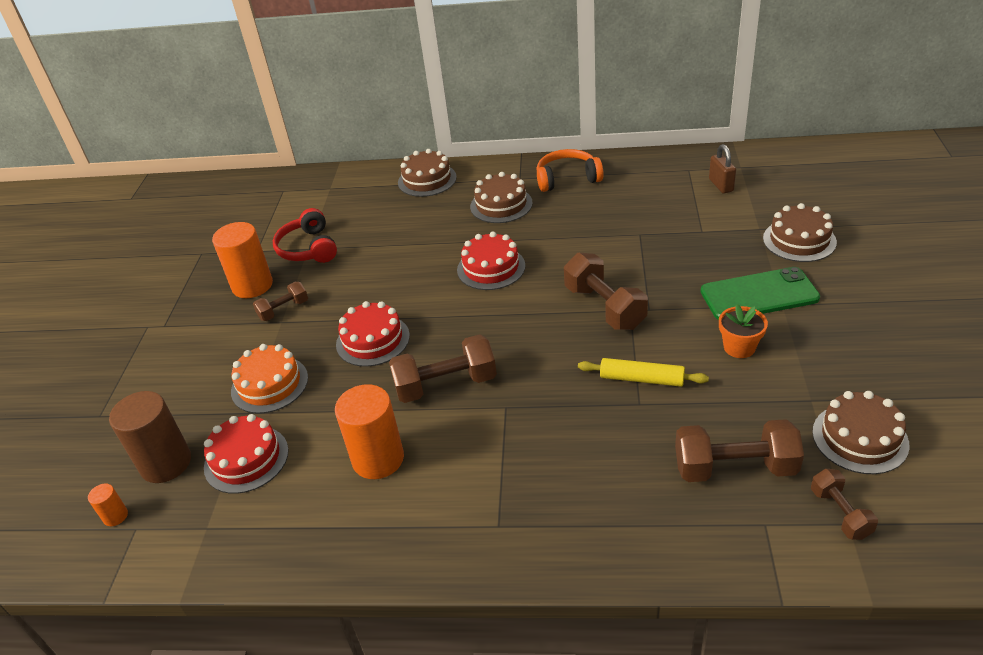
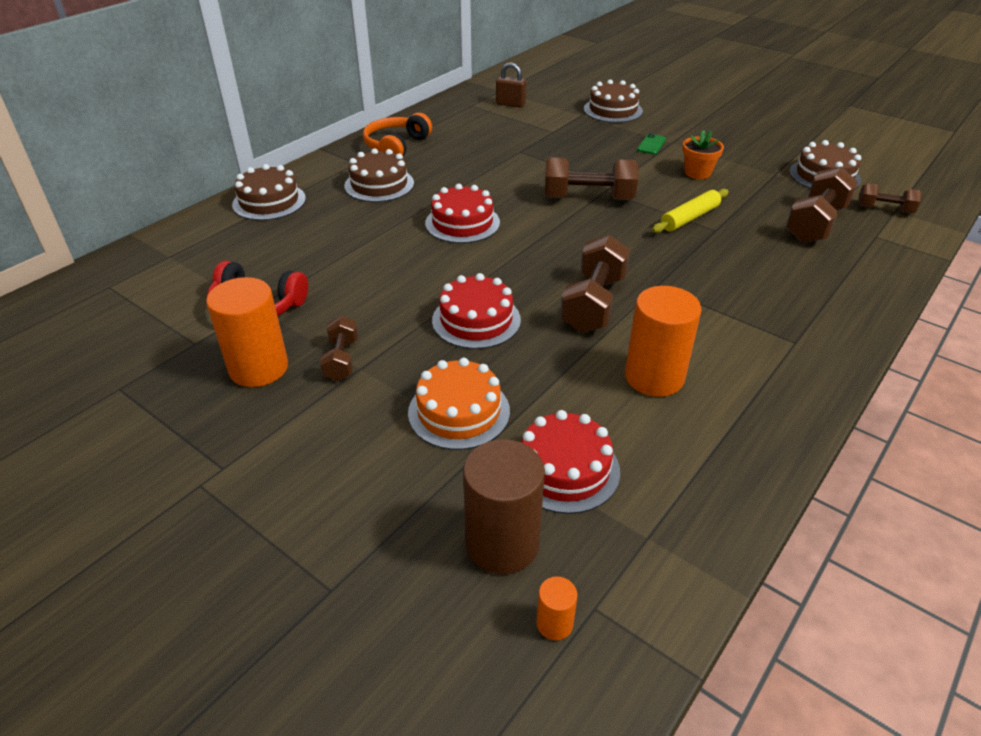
camera: 60 degrees left, 0 degrees up
(759, 295) = (651, 144): green phone -> green phone, size x0.43

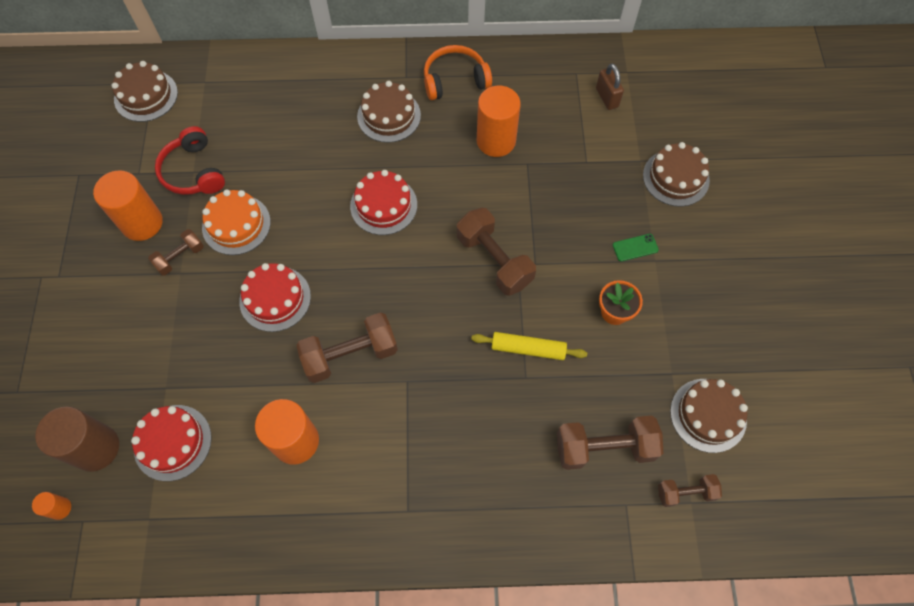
camera: 50 degrees right, 25 degrees up
(269, 201) = (308, 74): brown cake -> brown cake (146, 96)
(459, 412) = (181, 353): orange cake -> orange cake (236, 224)
(479, 154) = (496, 141): none -> orange cylinder
(884, 209) = (685, 492): brown dumbbell -> brown dumbbell turned 75 degrees counterclockwise

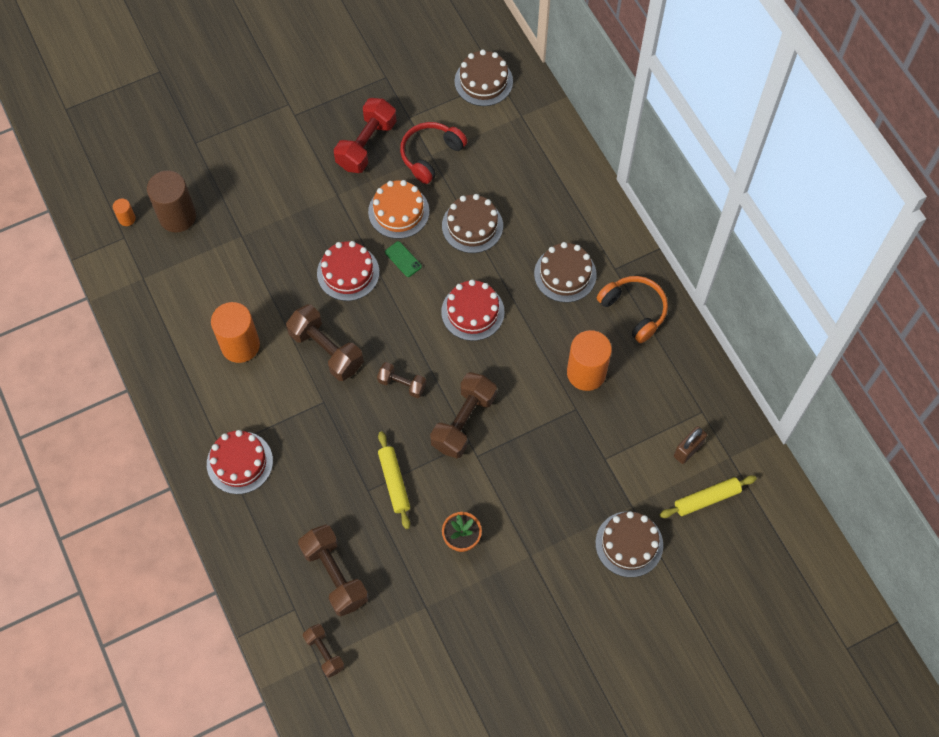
camera: 65 degrees right, 0 degrees up
(142, 223) = (366, 145): orange cylinder -> red dumbbell
(172, 442) = (203, 263): red cake -> red cake (239, 462)
(180, 257) = (350, 187): brown dumbbell -> brown dumbbell (402, 384)
(635, 247) = (535, 534): green phone -> green phone (403, 259)
(658, 104) = (707, 499): none -> yellow rolling pin
(708, 415) = (401, 649): brown cake -> brown cake (472, 226)

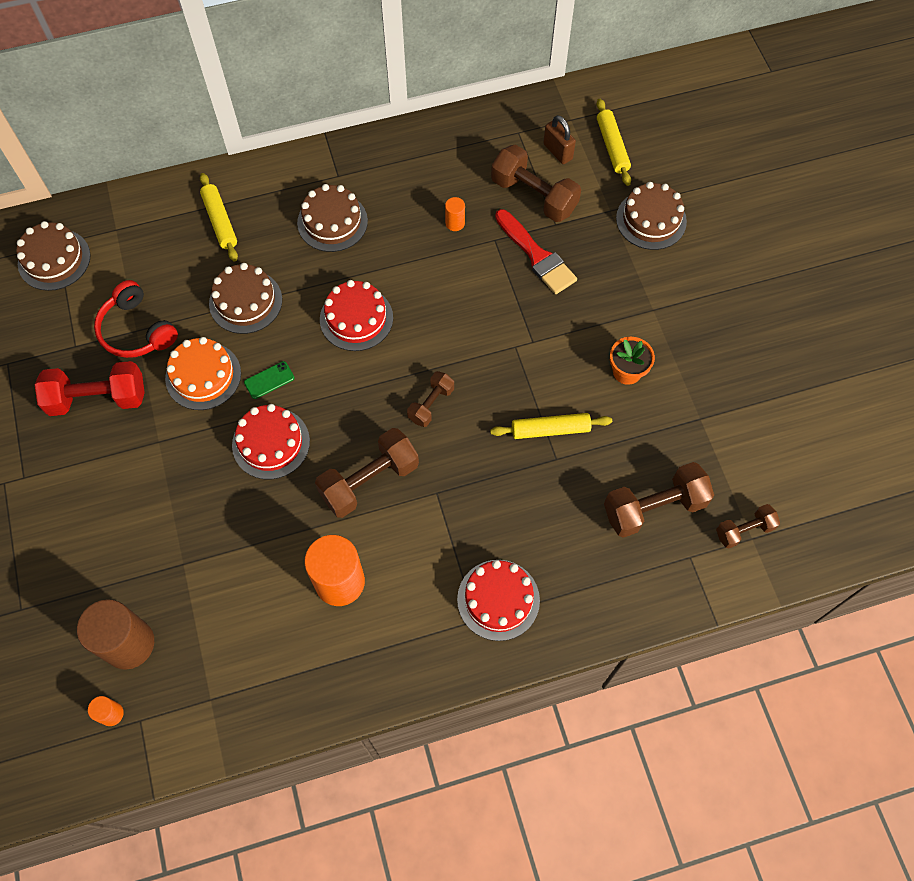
camera: 80 degrees left, 0 degrees up
(366, 145) = (98, 398): red dumbbell -> red dumbbell turned 45 degrees counterclockwise
(463, 422) = (489, 348): brown dumbbell -> brown dumbbell (534, 196)
(546, 189) = (220, 221): none -> yellow rolling pin
(567, 446) = (536, 255): none -> red brush
(586, 373) = (455, 223): orange cylinder -> orange cylinder, size x0.45
(634, 310) = (392, 167): orange headphones -> none

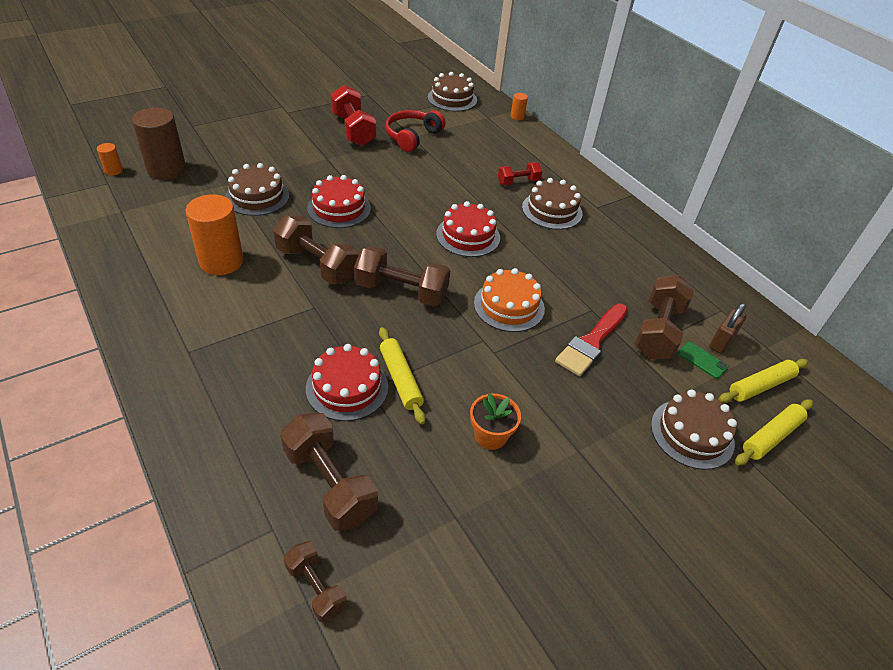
camera: 70 degrees right, 20 degrees down
(203, 376) = (386, 169): orange cake -> orange cake (509, 306)
(220, 221) = (520, 157): yellow rolling pin -> yellow rolling pin (771, 436)
(245, 301) = (457, 179): brown cake -> brown cake (257, 196)
(269, 238) = (518, 182): none -> red dumbbell
(269, 380) = (393, 199): green phone -> green phone (702, 360)
(431, 404) = (401, 291): brown dumbbell -> brown dumbbell, size x1.74
(455, 223) = (593, 281): orange cylinder -> orange cylinder (517, 116)
(498, 599) = (210, 364): red cake -> red cake (347, 387)

